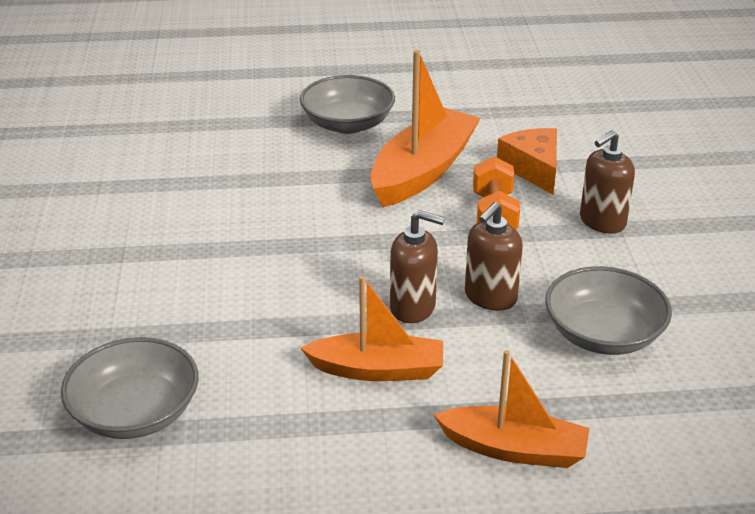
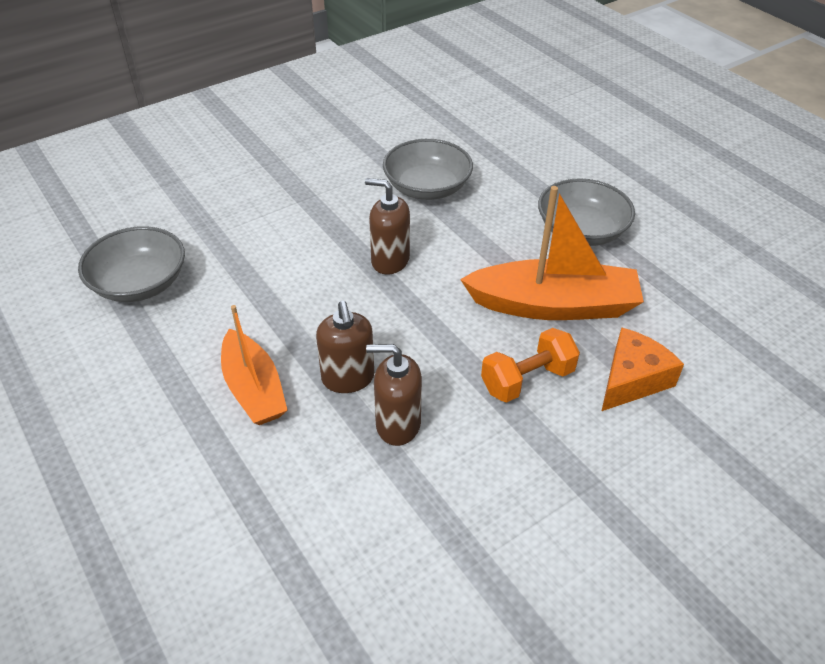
camera: 60 degrees right, 10 degrees up
(514, 449) = (198, 519): orange boat -> none
(602, 222) = (588, 468): brown soap dispenser -> brown soap dispenser (390, 261)
(603, 334) = (398, 532): grey bowl -> grey bowl (427, 187)

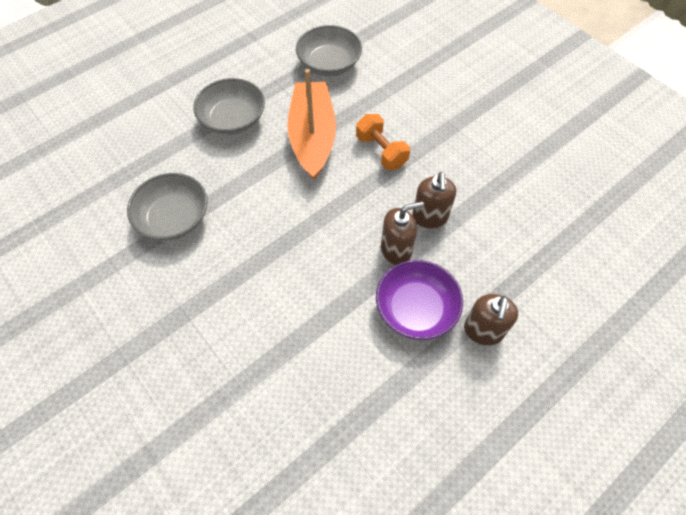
camera: 95 degrees left, 15 degrees up
(140, 283) = (310, 433): grey bowl -> grey bowl (329, 64)
(254, 389) = (416, 309): orange boat -> purple bowl
(390, 261) = (271, 237): brown soap dispenser -> brown soap dispenser (483, 331)
(632, 380) = (373, 102): orange cheese -> none

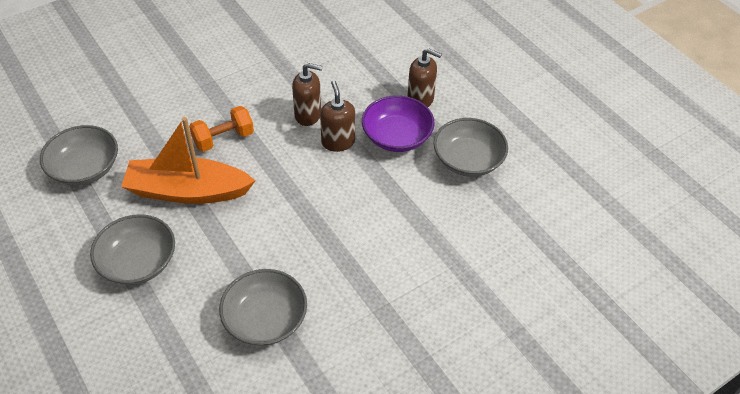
camera: 85 degrees left, 10 degrees down
(393, 393) = (468, 160): none -> grey bowl

